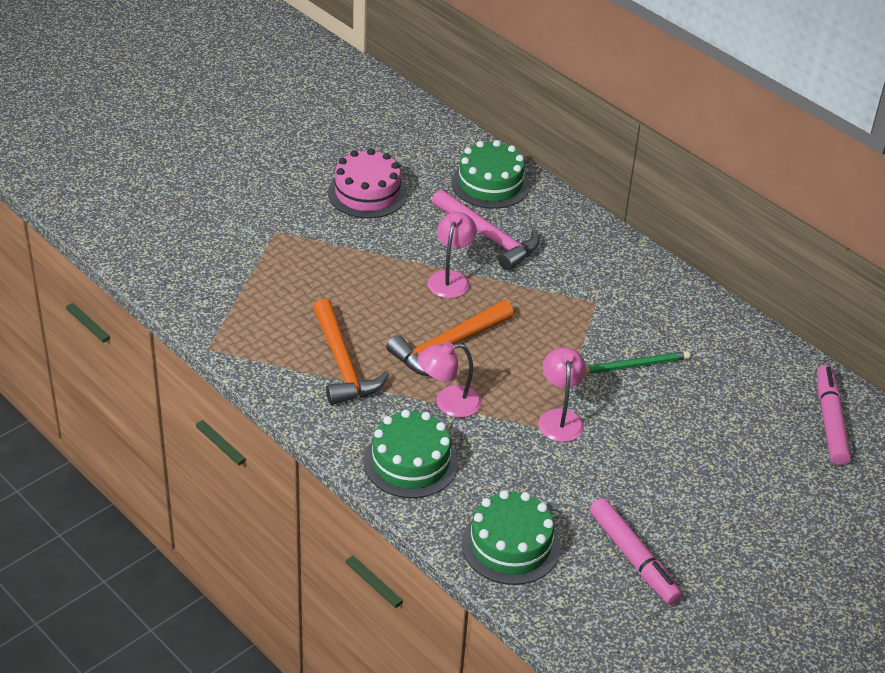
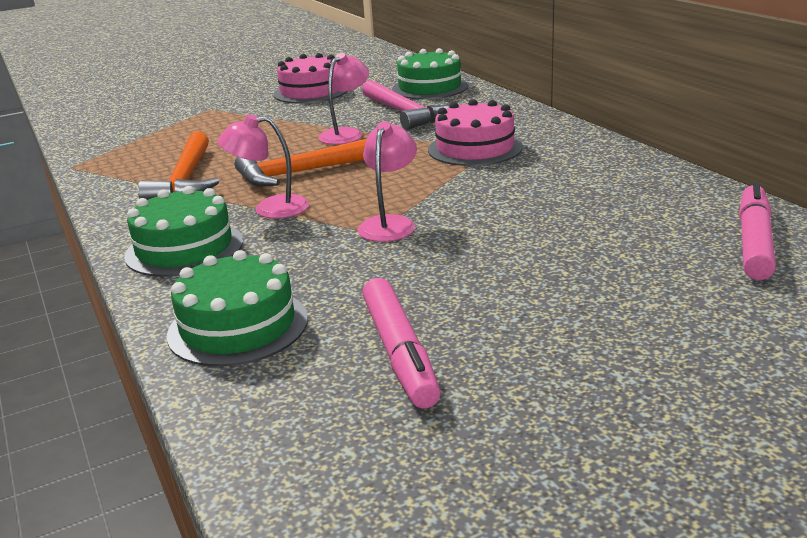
camera: 20 degrees right, 15 degrees down
(582, 301) = (475, 148): none -> pink cake
(633, 365) = (506, 190): green pencil -> none

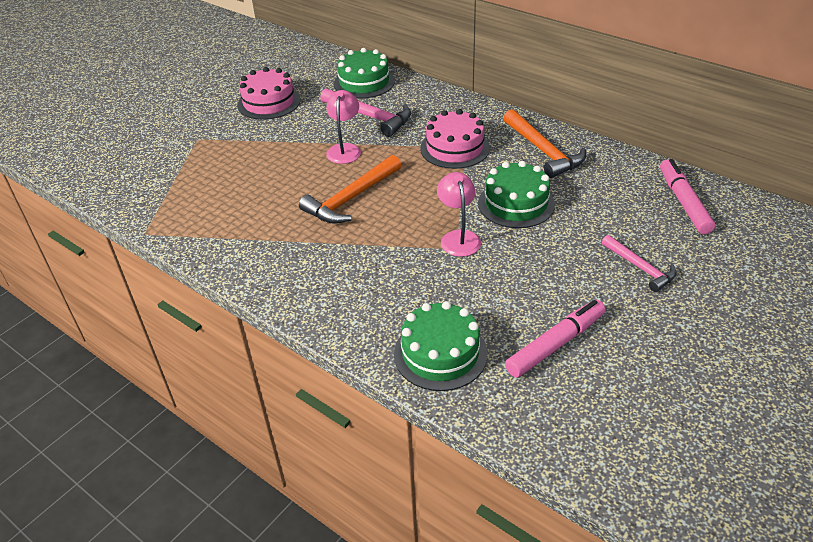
camera: 25 degrees left, 15 degrees up
(184, 248) = (335, 296): green cake -> green cake (516, 203)
(186, 179) = (263, 226): orange hammer -> orange hammer (543, 151)
(270, 208) = (360, 242): pink lamp -> none
(399, 352) = (555, 344): pink marker -> pink marker turned 90 degrees counterclockwise
(614, 298) = (640, 267): none -> pink hammer

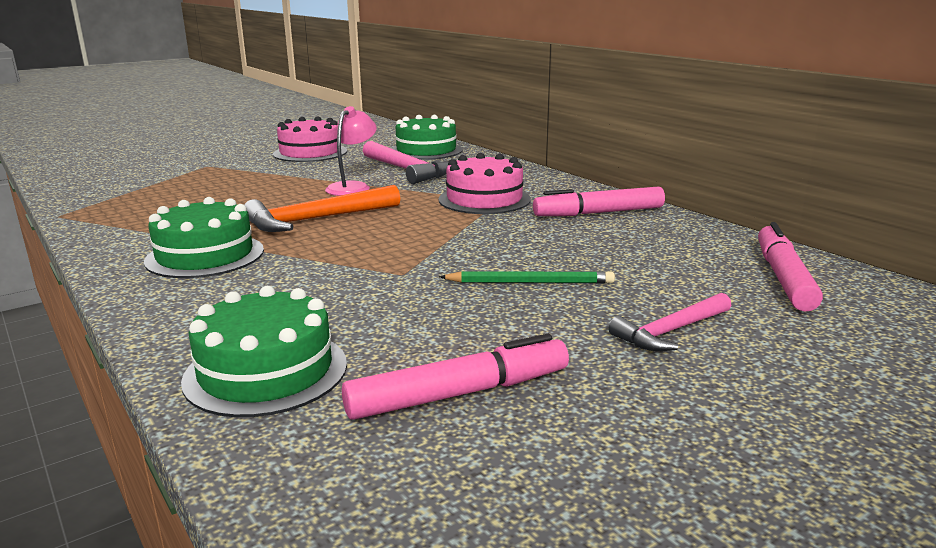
camera: 15 degrees right, 20 degrees down
(458, 237) = (416, 265): pink lamp -> none
(516, 203) = (524, 248): green cake -> green cake (205, 255)
(540, 239) = (530, 282): none -> green pencil
(543, 151) = (598, 213): orange hammer -> pink marker
(640, 267) = (671, 331): pink hammer -> pink hammer turned 75 degrees clockwise

